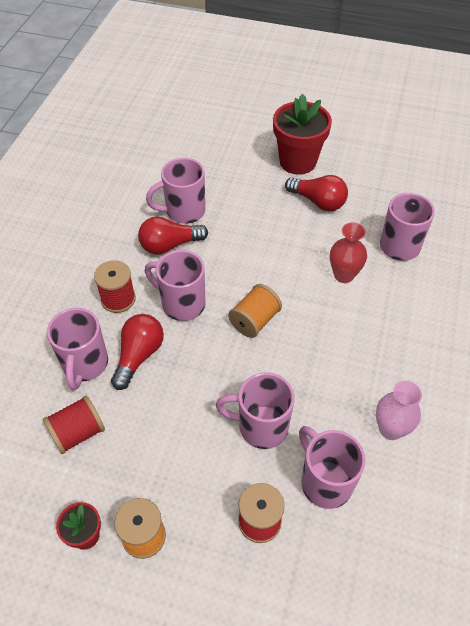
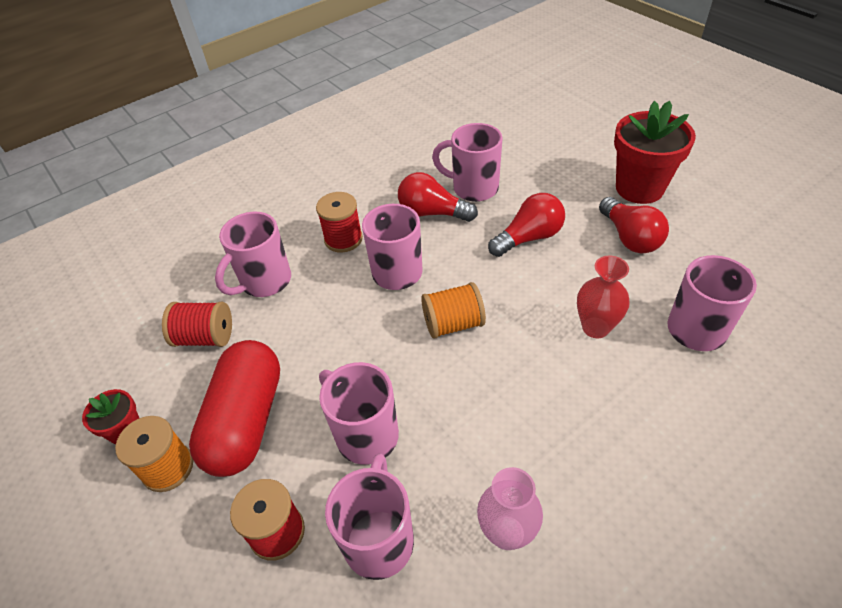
camera: 40 degrees right, 5 degrees down
(139, 356) = (315, 298): red light bulb -> red light bulb (529, 238)
(170, 470) = (246, 421): none -> red capsule

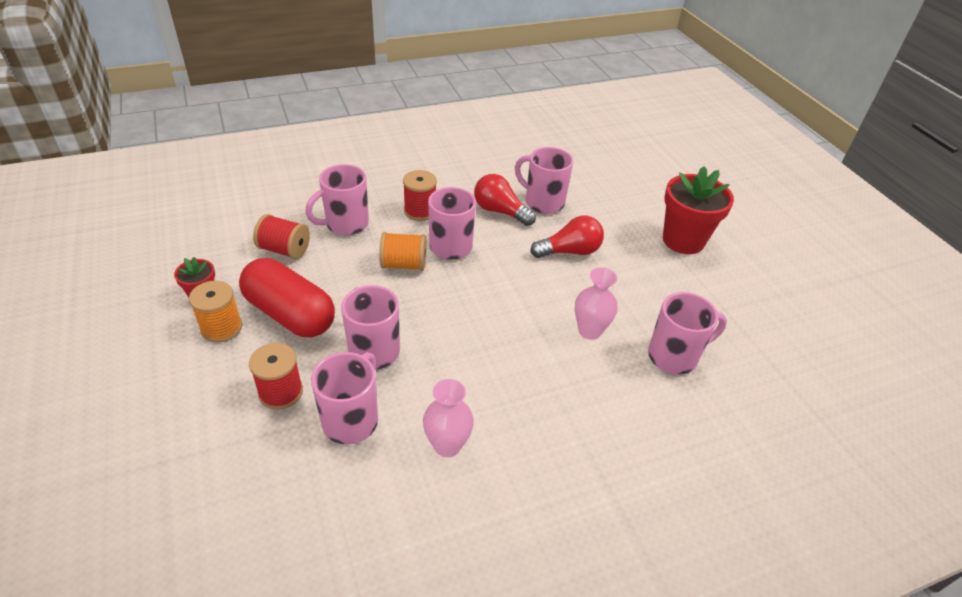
camera: 10 degrees right, 5 degrees down
(246, 421) = (290, 314): red capsule -> red capsule turned 75 degrees counterclockwise
(453, 324) = (477, 295): orange spool -> orange spool (404, 264)
(595, 327) = (589, 331): red vase -> pink vase
(629, 237) = (654, 275): red light bulb -> none

